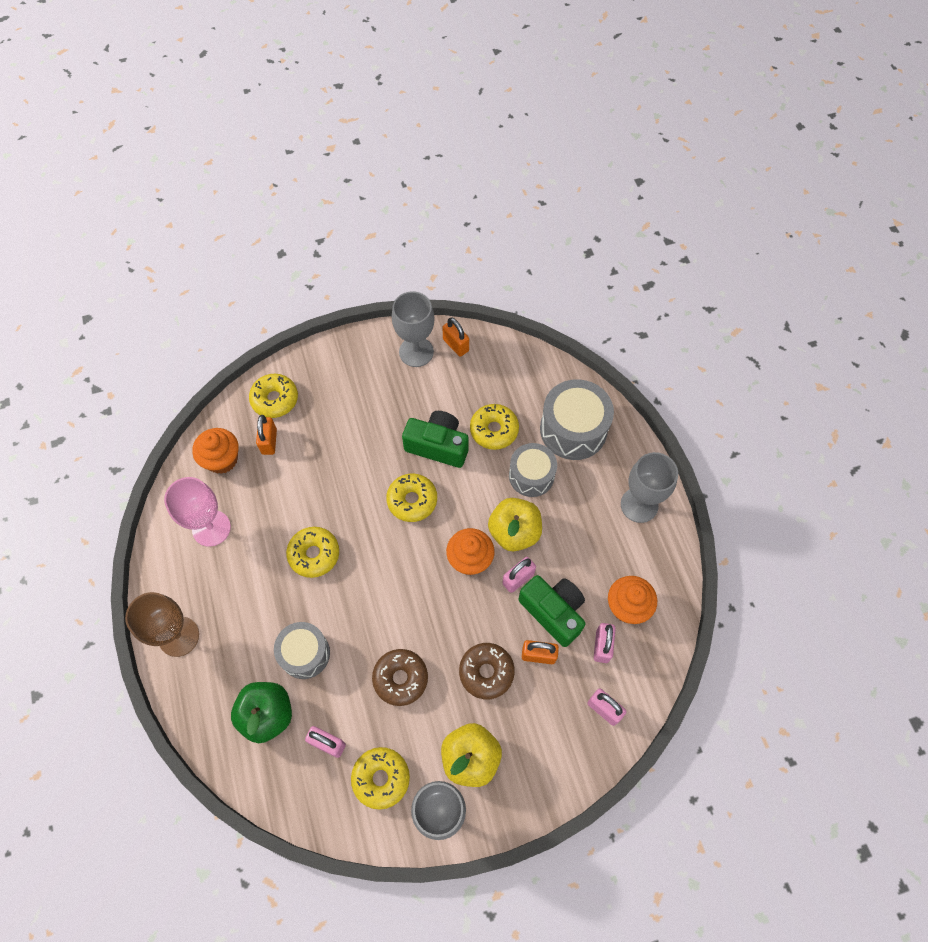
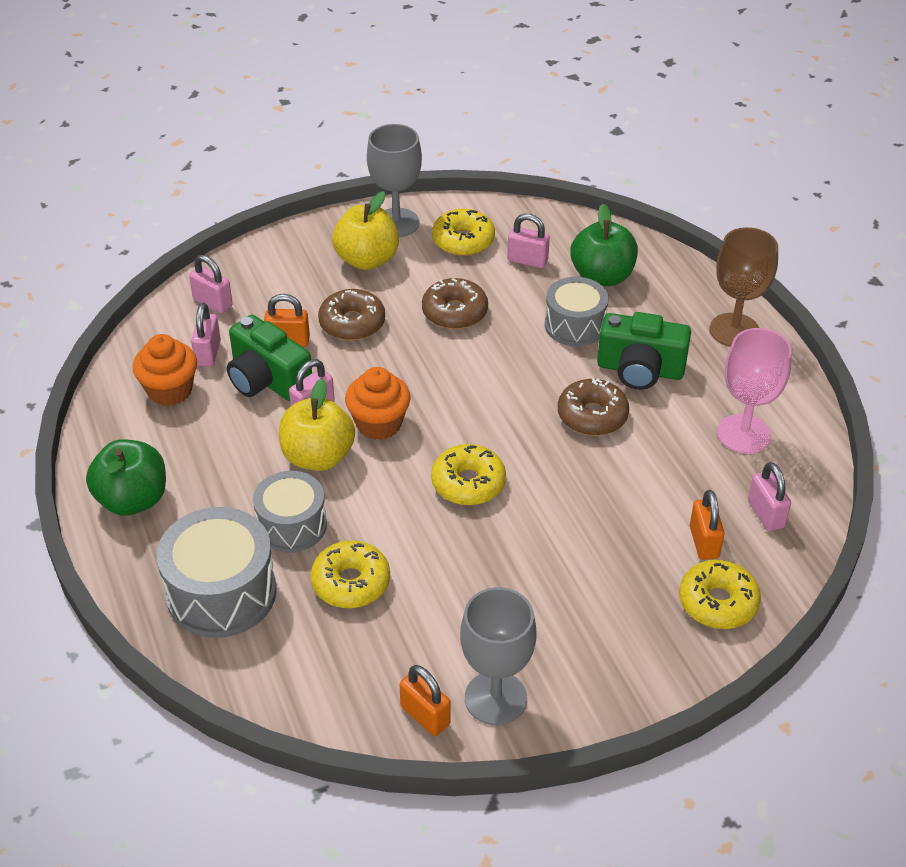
camera: 175 degrees right, 20 degrees down
(222, 459) = (766, 514): orange cupcake -> pink padlock
(314, 554) = (592, 416): yellow donut -> brown donut
(438, 445) = (439, 555): green camera -> green camera (640, 370)
(639, 505) = (133, 500): grey goblet -> green apple

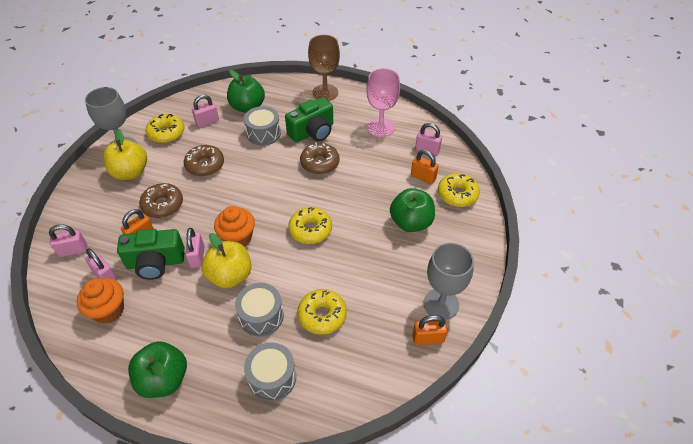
camera: 50 degrees left, 5 degrees up
(221, 593) = (272, 378): grey drum -> grey drum, size x0.66
(601, 580) = (411, 222): none -> green apple

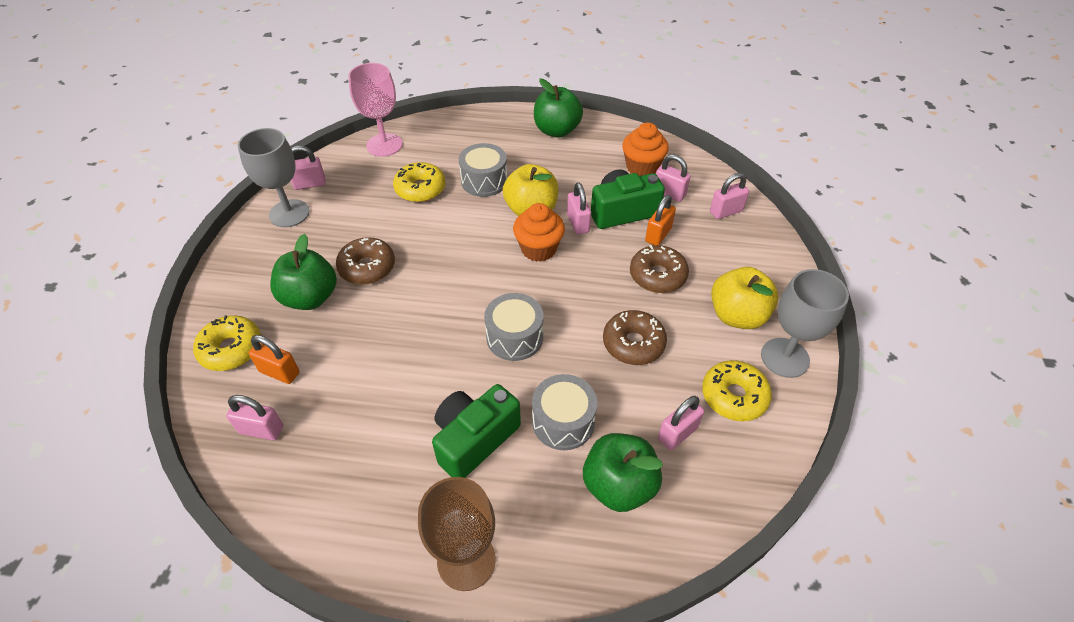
camera: 170 degrees right, 0 degrees up
(272, 378) = (460, 142): grey drum -> grey drum (514, 337)
(310, 230) = (448, 270): yellow donut -> none
(320, 163) = (450, 374): brown donut -> brown donut (367, 267)
(380, 127) = (344, 472): pink goblet -> pink goblet (384, 145)
(428, 338) = (310, 184): orange padlock -> pink padlock

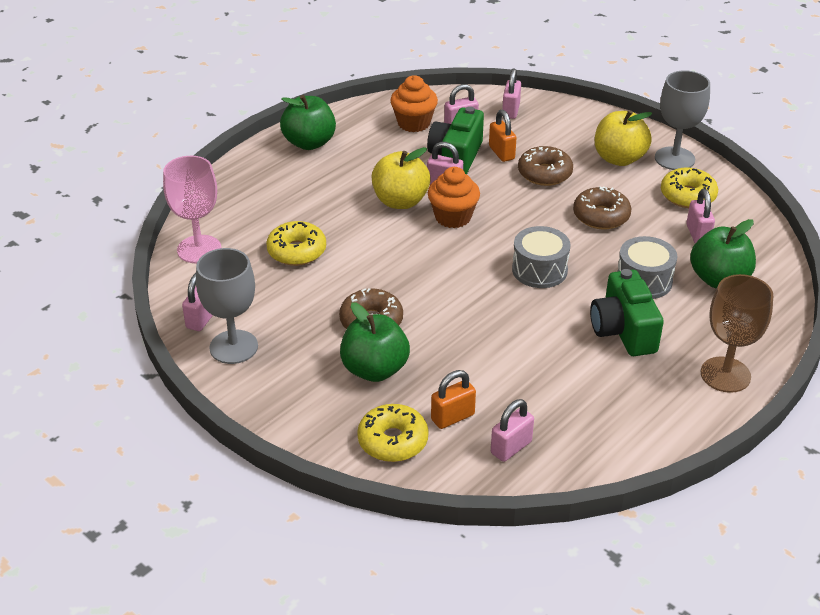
camera: 55 degrees left, 10 degrees down
(484, 181) = (330, 211): grey drum -> none

